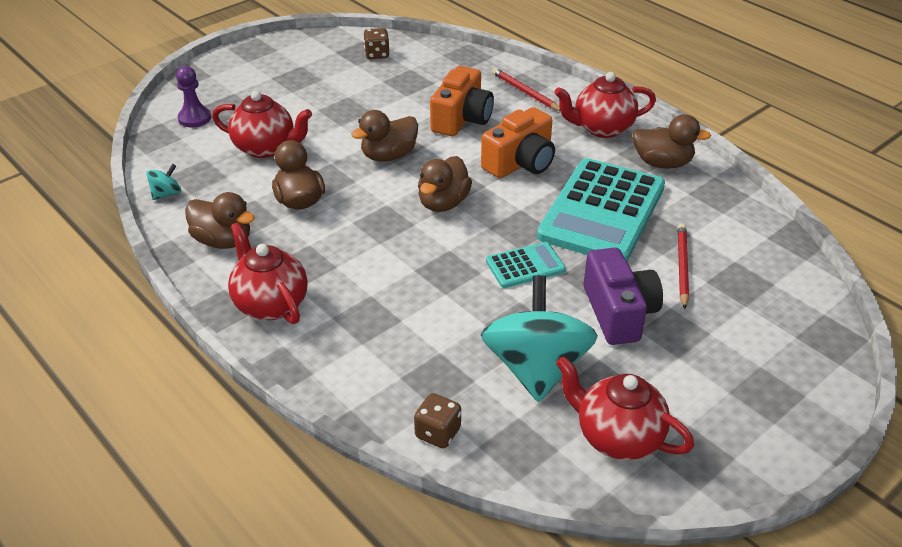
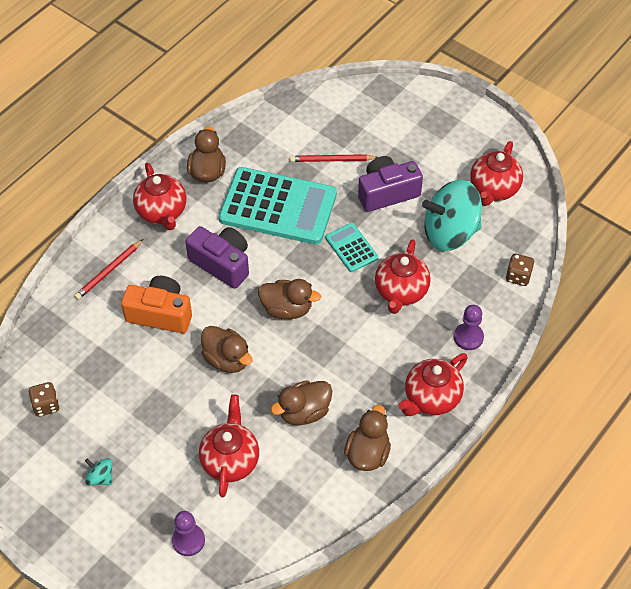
camera: 100 degrees left, 15 degrees up
(166, 194) = (314, 520): turquoise spinning top -> turquoise spinning top (100, 477)
(348, 356) = (468, 337): none -> purple pawn
(442, 301) = (401, 292): none -> red teapot
(520, 163) = (222, 263): orange camera -> purple camera

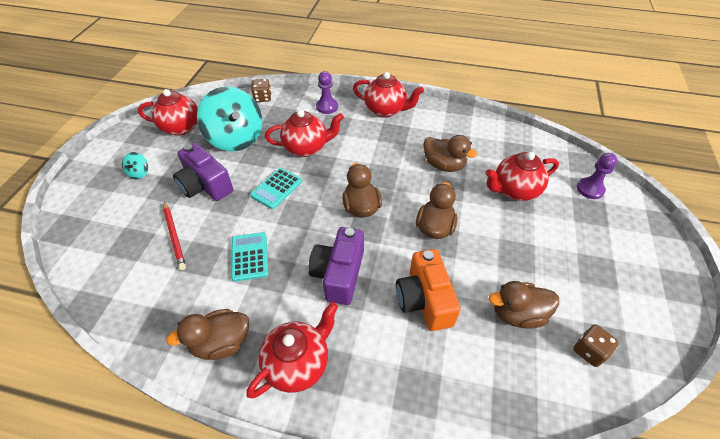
camera: 115 degrees left, 5 degrees down
(100, 477) = (604, 266): turquoise spinning top -> turquoise spinning top (139, 173)
(109, 271) = (404, 379): red pencil -> none
(278, 207) = (250, 256): turquoise calculator -> turquoise calculator, size x0.47
(367, 453) = (448, 126): brown duck -> brown duck (517, 314)

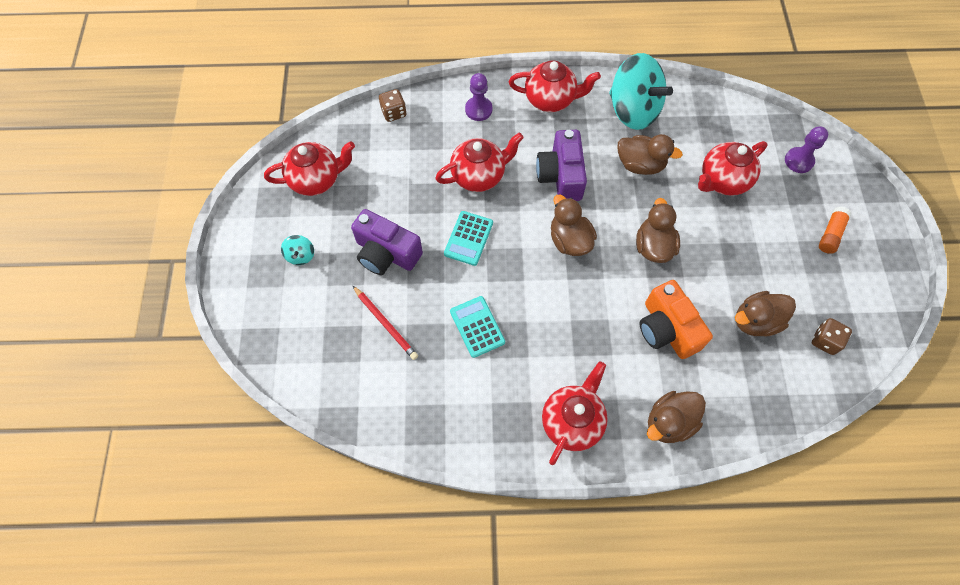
camera: 15 degrees left, 15 degrees up
(221, 343) = (492, 421): brown duck -> brown duck (669, 422)
(236, 138) = (390, 181): turquoise spinning top -> turquoise spinning top (633, 110)
(339, 274) = (575, 323): purple camera -> purple camera (561, 176)
(611, 253) = (830, 234): none -> orange glue stick

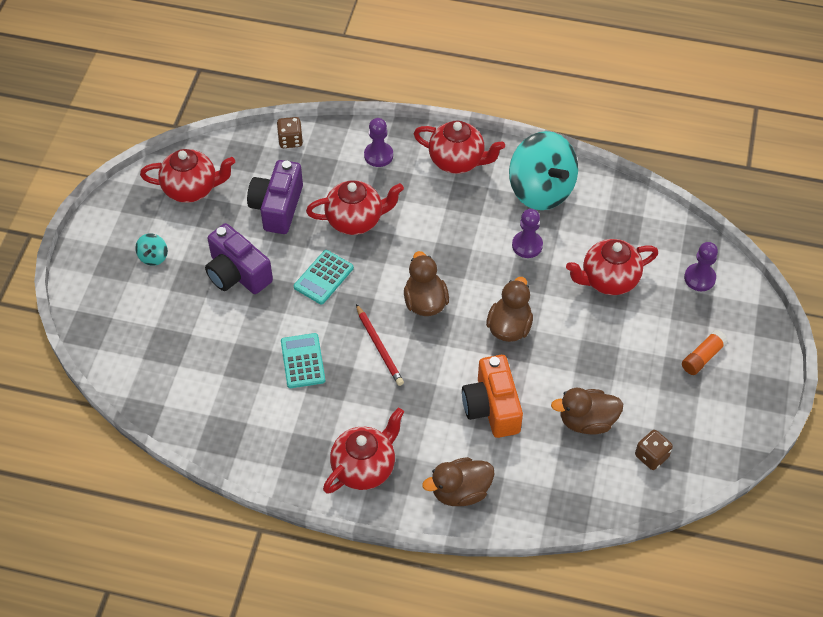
camera: 15 degrees right, 10 degrees down
(385, 323) = (214, 337): red pencil -> red pencil (379, 347)
(561, 176) = (440, 238): purple camera -> purple camera (277, 207)
(640, 165) = (527, 245): brown duck -> purple pawn

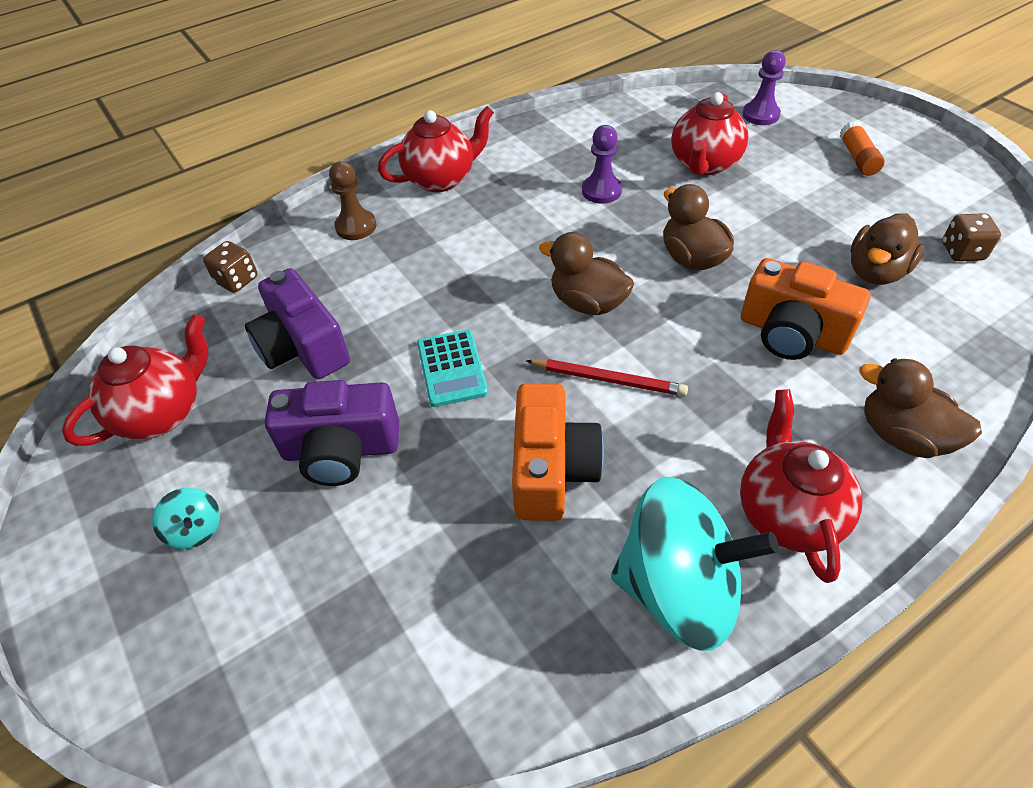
camera: 45 degrees left, 5 degrees down
(303, 361) = (551, 470): turquoise calculator -> orange camera
(355, 220) = (410, 293): red teapot -> none
(378, 155) = (356, 226): purple pawn -> brown pawn
(460, 491) = (902, 436): brown duck -> brown duck turned 105 degrees clockwise
(541, 190) = (547, 148): turquoise spinning top -> turquoise spinning top (678, 588)

